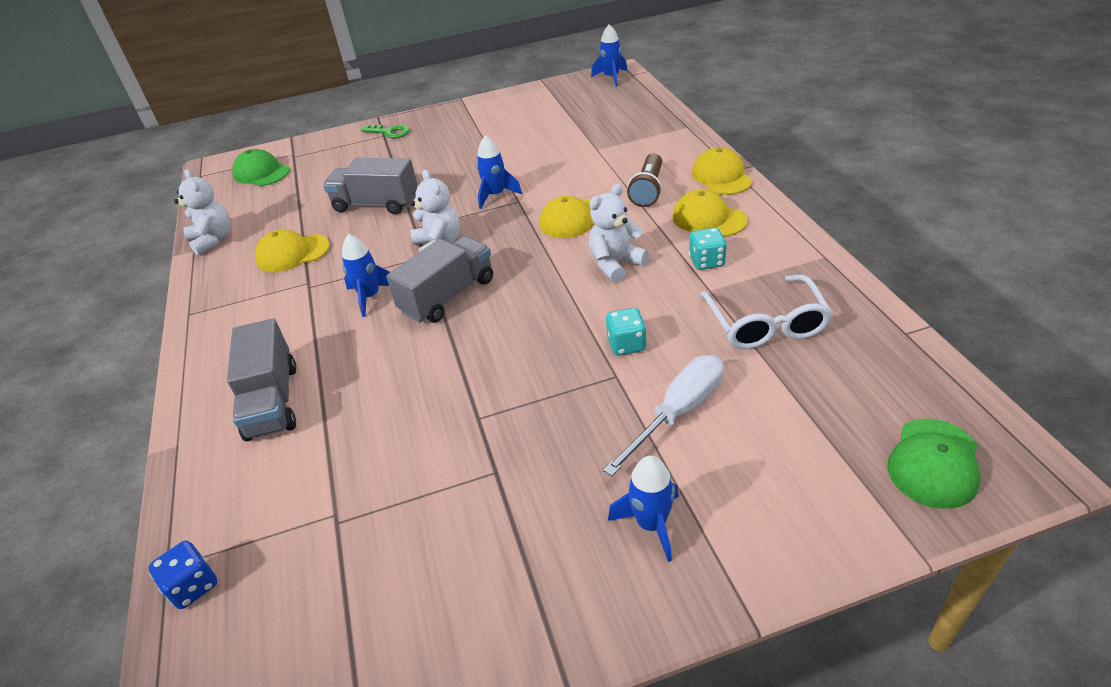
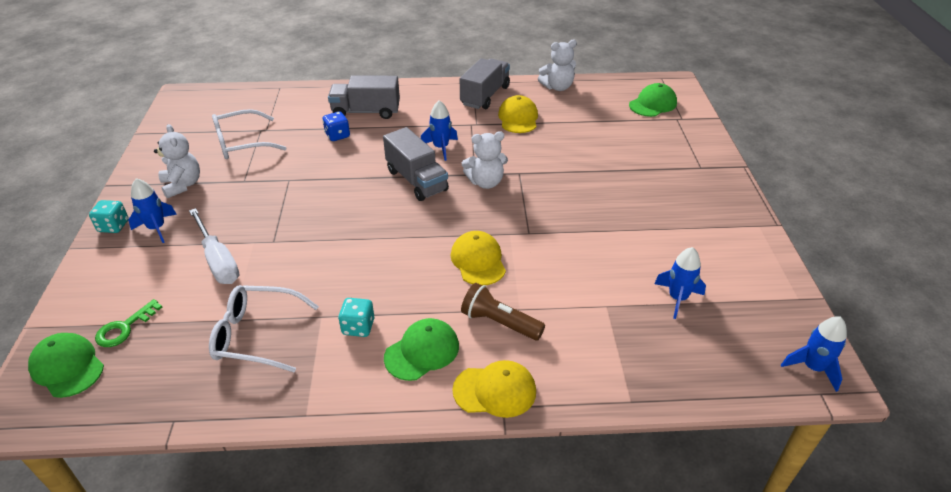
camera: 100 degrees right, 0 degrees up
(193, 586) = (262, 94): blue dice -> blue dice (337, 135)
(376, 204) = (568, 156): grey truck -> grey truck (485, 96)
(385, 530) = (241, 143): none -> white glasses
(390, 132) = (706, 171): green key -> green key (124, 328)
(496, 195) = (547, 221): blue rocket -> blue rocket (677, 298)
(615, 264) = (395, 270): white teddy bear -> white teddy bear (182, 185)
(626, 344) = (298, 253): turquoise dice -> turquoise dice (113, 226)
(708, 218) = (422, 351): yellow cap -> green cap

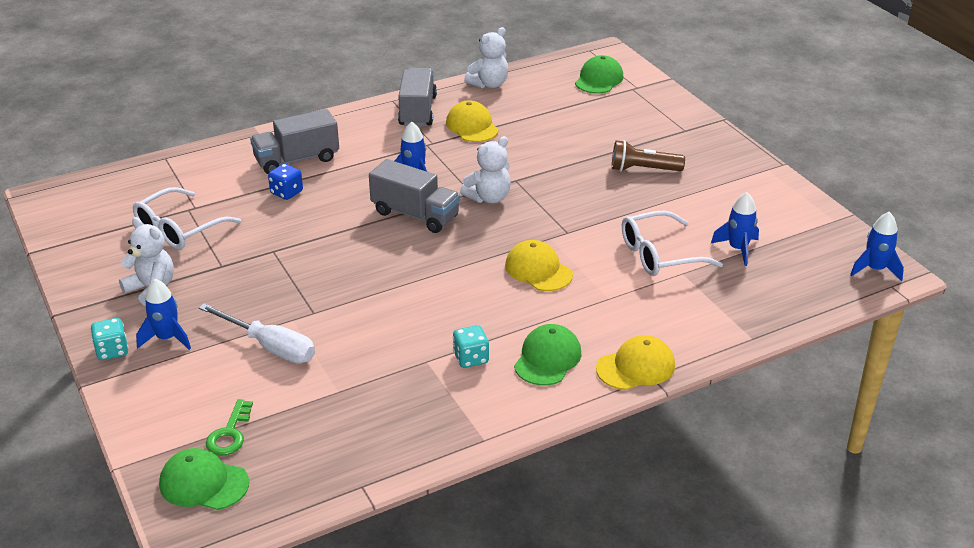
camera: 25 degrees left, 5 degrees down
(256, 335) = (376, 396): white glasses -> white glasses (659, 255)
(499, 323) = (599, 314): brown flashlight -> brown flashlight (643, 169)

